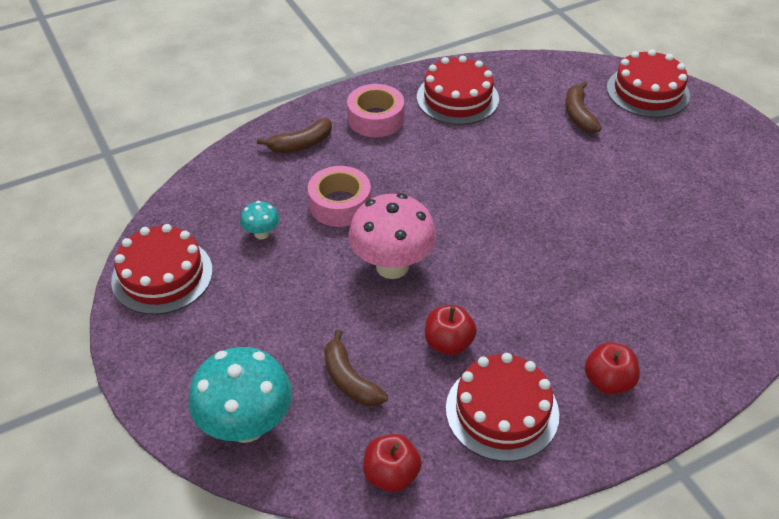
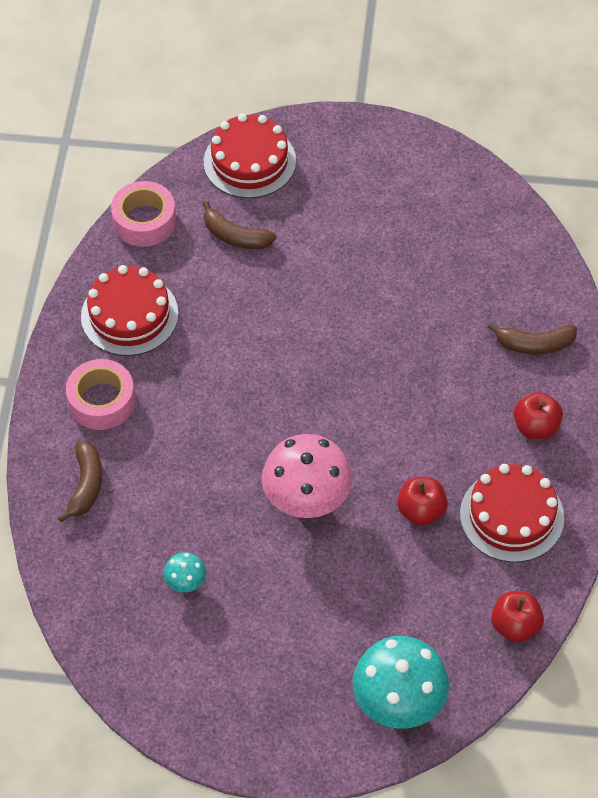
camera: 55 degrees left, 10 degrees up
(162, 275) = (176, 692): red cake -> none
(340, 204) = (198, 499): pink tape -> pink tape (144, 221)
(350, 380) = (406, 604): brown banana -> brown banana (534, 344)

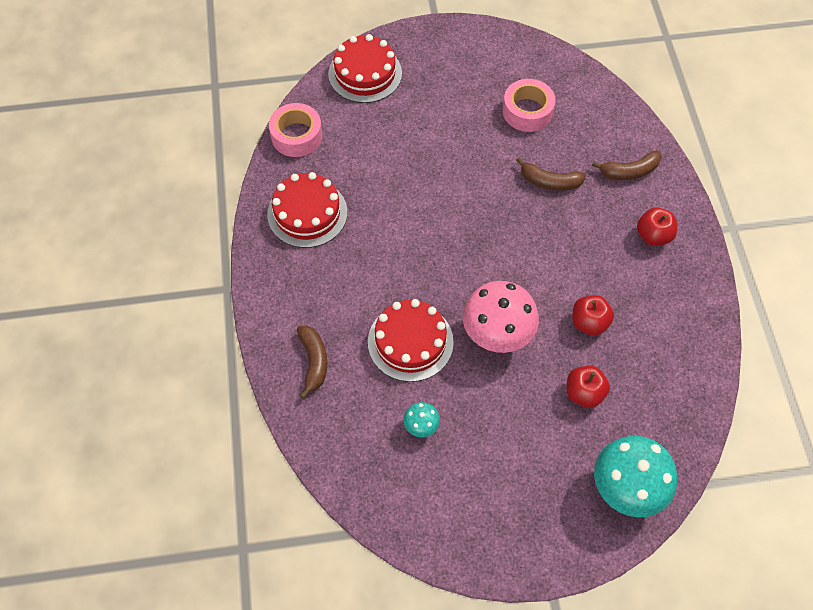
camera: 15 degrees left, 5 degrees up
(102, 401) = (306, 288): pink tape -> pink tape (527, 111)
(235, 236) = (372, 133): brown banana -> brown banana (550, 181)
(511, 516) = (660, 311): red cake -> red cake (410, 342)
(515, 626) = (694, 400): red apple -> red apple (584, 393)

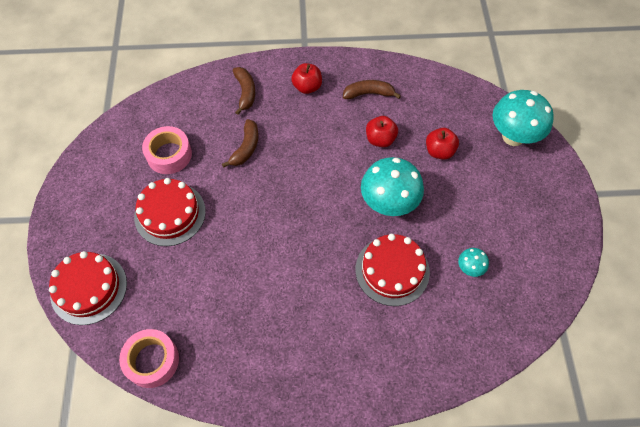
camera: 85 degrees left, 0 degrees up
(307, 213) = (248, 353): red cake -> red cake (170, 214)
(313, 362) = (409, 354): brown banana -> brown banana (368, 94)
(497, 335) = (388, 204): pink mushroom -> turquoise mushroom

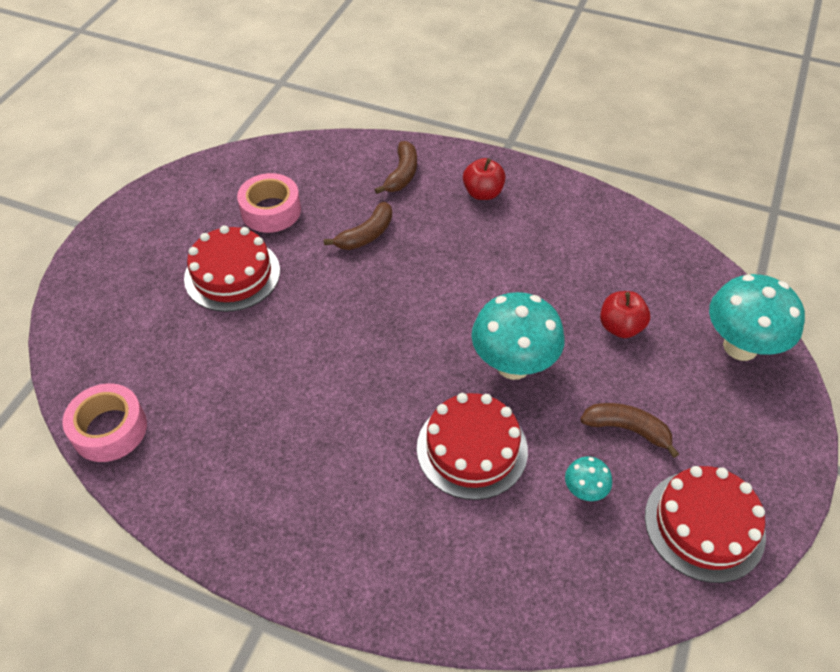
camera: 25 degrees right, 10 degrees down
(89, 288) = (92, 320): red cake -> red cake (704, 525)
(368, 94) = (559, 226): brown banana -> brown banana (627, 429)
(380, 139) = (545, 284): red apple -> none

